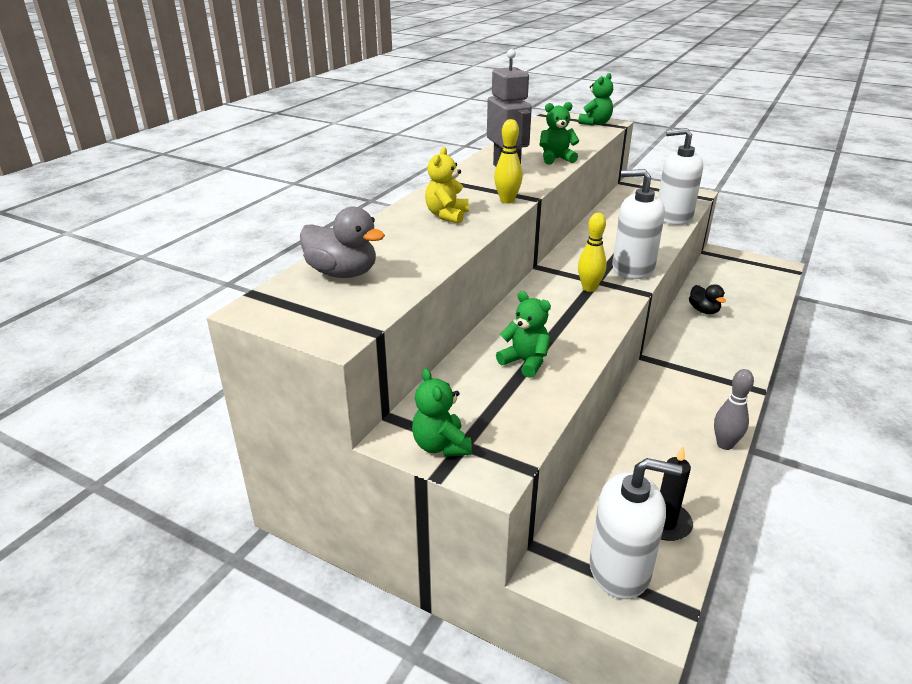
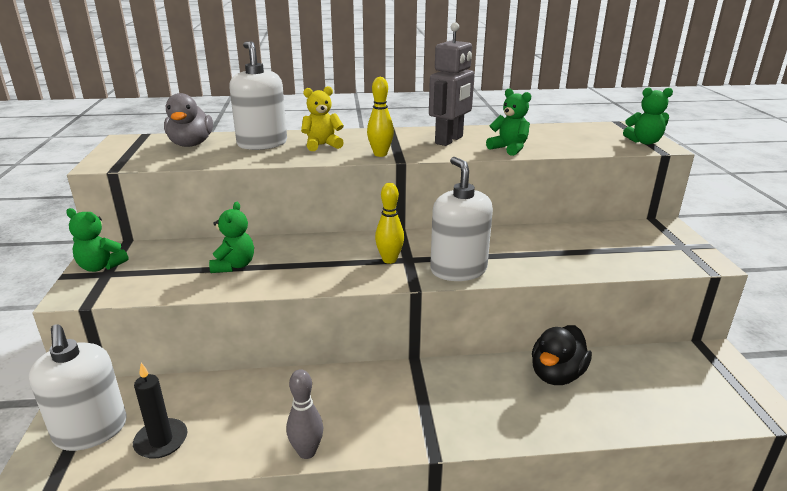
camera: 55 degrees right, 5 degrees down
(441, 446) = (101, 267): green teddy bear -> green teddy bear turned 105 degrees counterclockwise
(673, 217) = (618, 263): white soap dispenser -> white soap dispenser (262, 144)
(703, 311) = (556, 374): black duck -> black duck, size x1.54

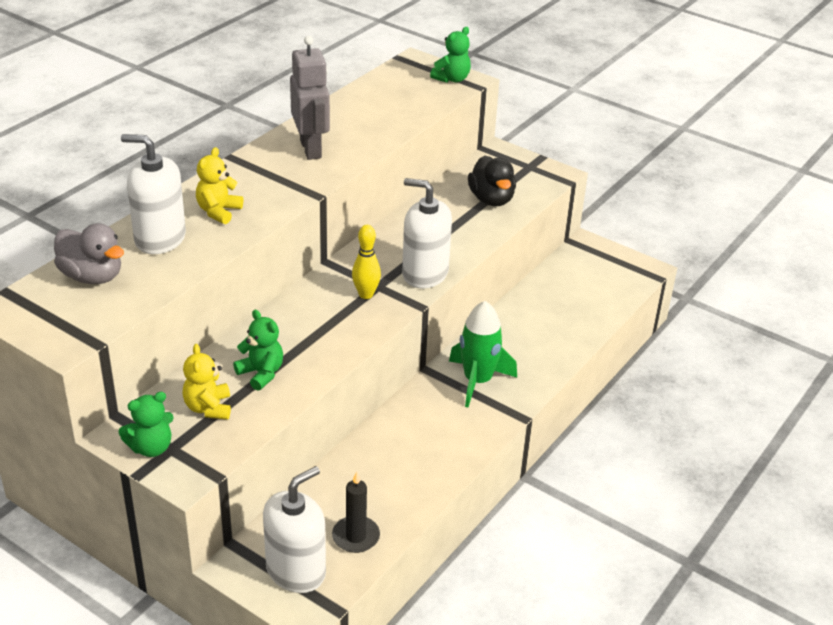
camera: 50 degrees left, 10 degrees up
(91, 430) = (296, 570): white soap dispenser -> white soap dispenser turned 60 degrees counterclockwise
(169, 265) = (208, 408): none -> yellow teddy bear
(307, 452) = (454, 471): grey bowling pin -> none
(380, 154) = (288, 196): yellow bowling pin -> none
(441, 396) = (477, 381): none -> green rocket
(509, 149) = (373, 137): green teddy bear -> none
(556, 374) = (521, 319): black duck -> black duck (491, 199)

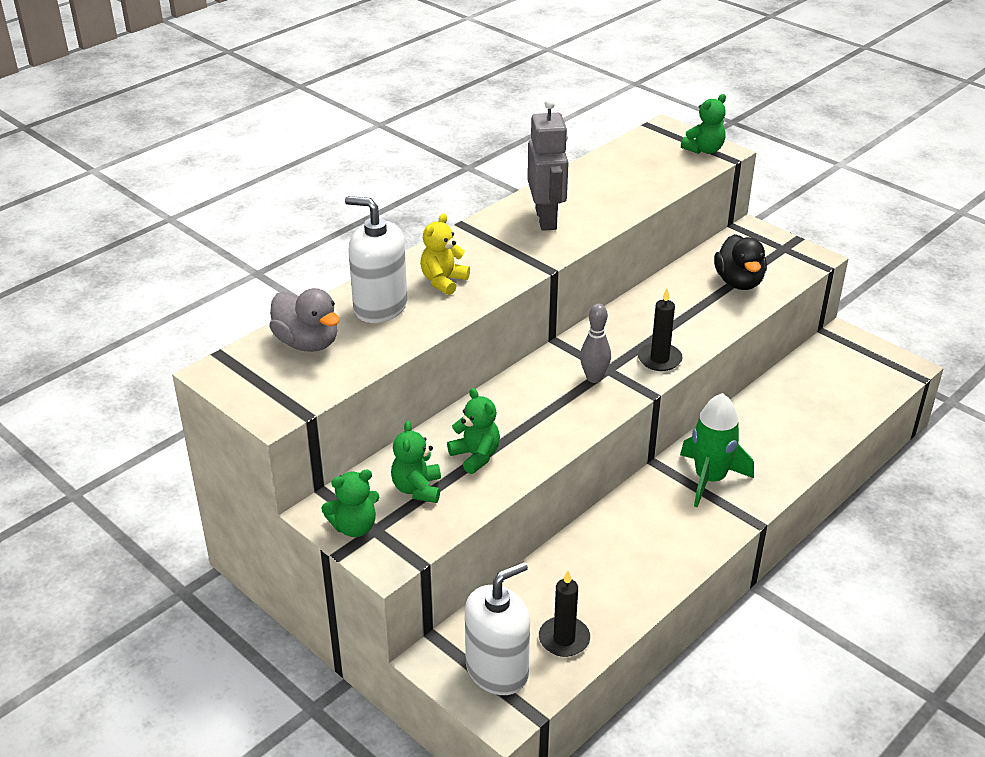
camera: 10 degrees right, 0 degrees up
(208, 408) = (417, 489): yellow teddy bear -> green teddy bear
(366, 294) = (594, 378): yellow bowling pin -> grey bowling pin
(425, 274) = (659, 359): white soap dispenser -> black candle

